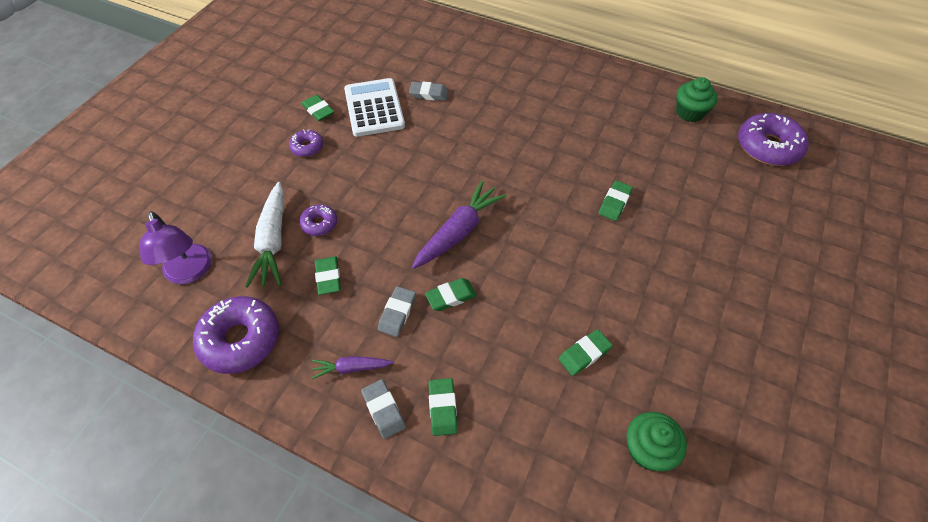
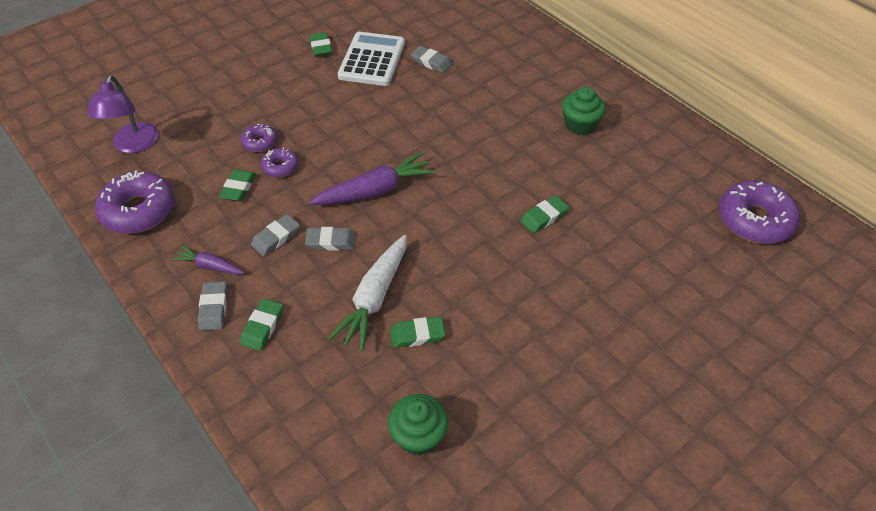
camera: 25 degrees right, 5 degrees down
(273, 241) = (213, 143): white carrot -> white carrot (374, 298)
(307, 147) = (291, 75): purple donut -> purple donut (280, 167)
(451, 296) = (331, 241): green eraser -> grey eraser
(690, 112) = (690, 159): green cupcake -> green cupcake (580, 124)

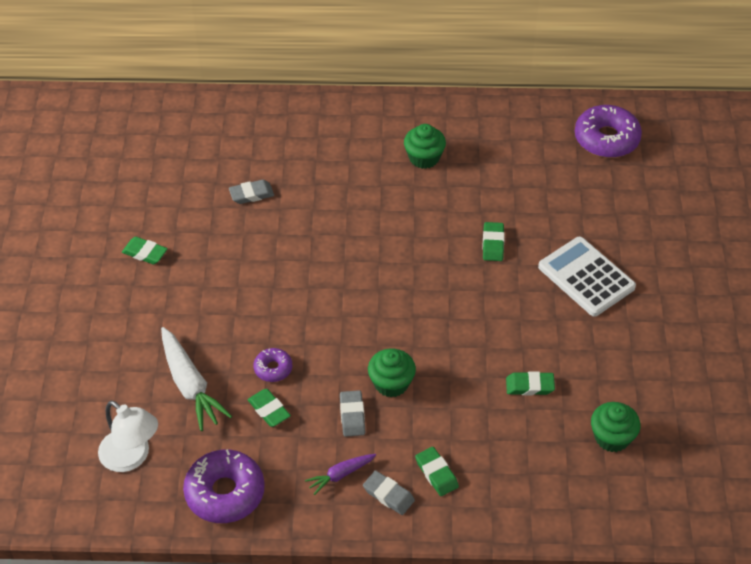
camera: 50 degrees left, 0 degrees up
(133, 145) = (131, 457): purple lamp -> white lamp
(260, 142) = (227, 366): purple donut -> none
(331, 241) = (391, 383): grey eraser -> green cupcake
(372, 60) = (203, 230): white calculator -> white calculator (586, 277)
(374, 298) = (473, 390): white carrot -> white carrot (190, 385)
(375, 190) = (365, 324): purple carrot -> none
(417, 335) = (529, 386): green eraser -> green eraser turned 60 degrees clockwise

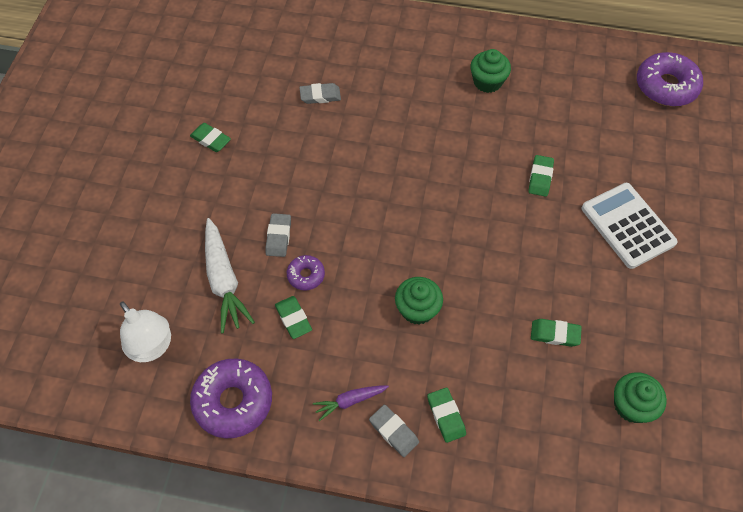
camera: 10 degrees right, 10 degrees up
(352, 416) = (373, 338): grey eraser -> grey eraser (278, 237)

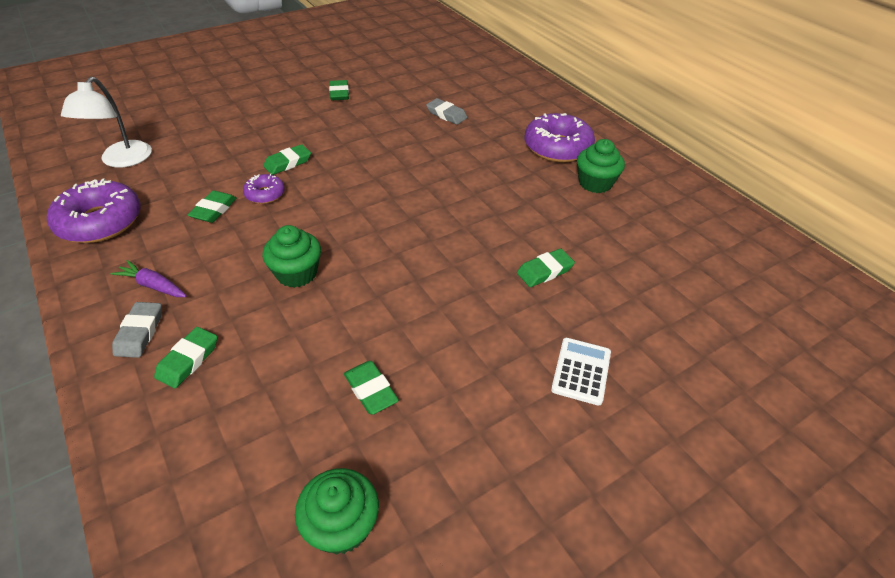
camera: 45 degrees right, 15 degrees down
(224, 280) = (217, 160): white carrot -> none
(278, 237) = (288, 163): grey eraser -> green eraser
(627, 226) = (581, 371): white calculator -> white calculator, size x0.58
(666, 86) = (795, 299): purple donut -> purple donut (557, 147)

